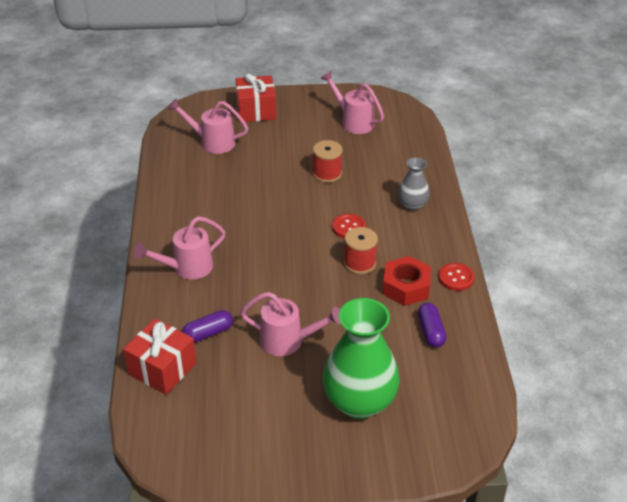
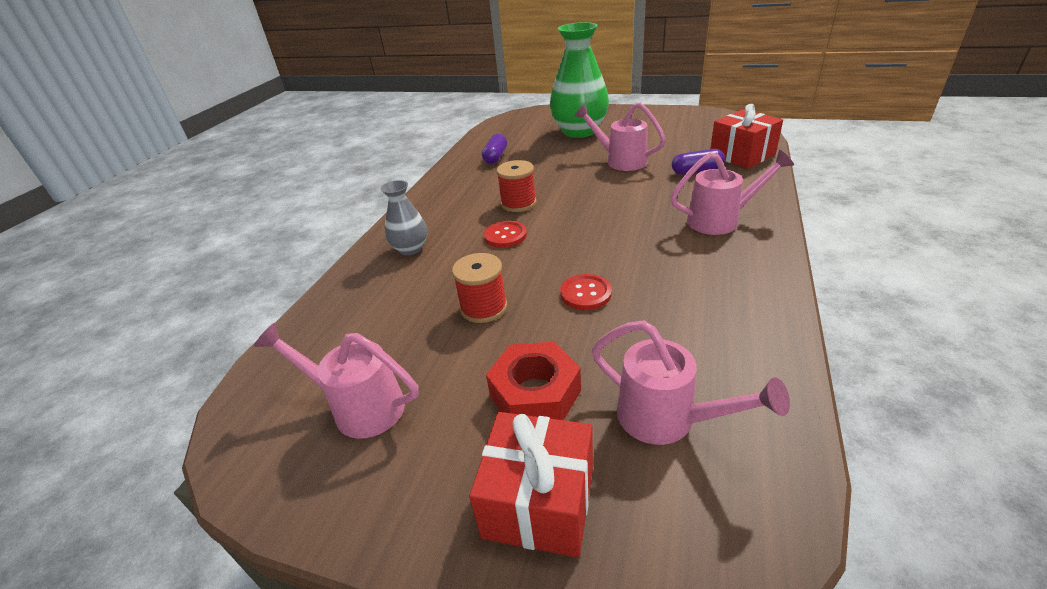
camera: 155 degrees left, 5 degrees down
(353, 122) = (359, 407): pink watering can -> pink watering can turned 135 degrees clockwise
(406, 287) = (489, 183): red nut -> red nut (535, 394)
(456, 278) = (438, 184): red button -> red button (585, 293)

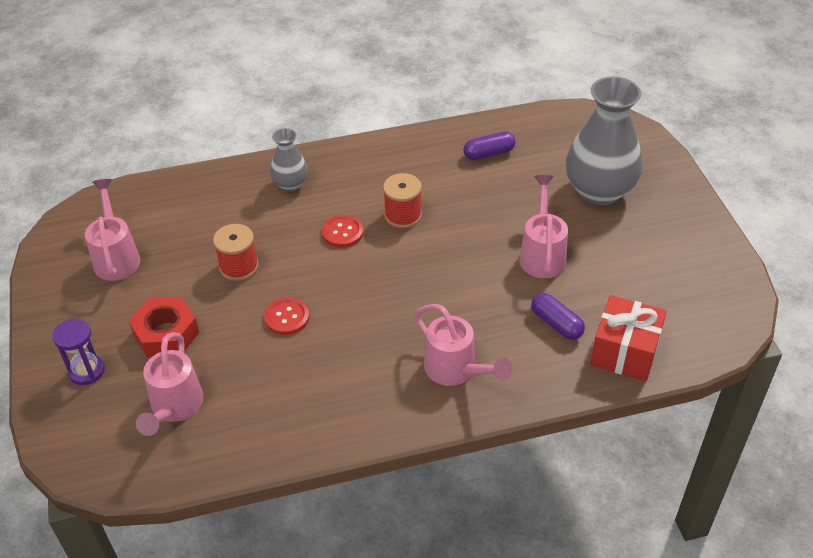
camera: 55 degrees right, 10 degrees up
(539, 502) = (87, 371): red gift -> purple hourglass
(579, 131) = (599, 191): green vase -> grey vase

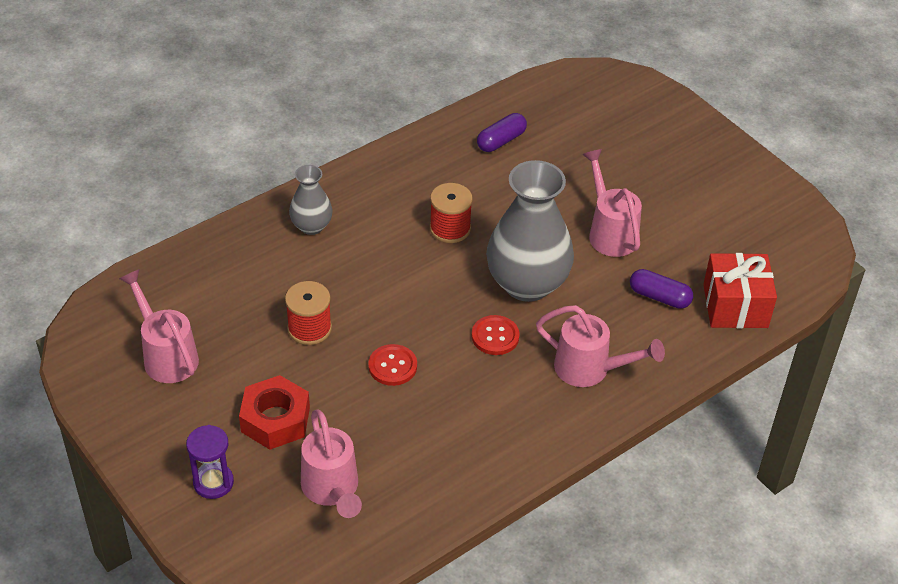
camera: 25 degrees left, 0 degrees up
(342, 232) = (398, 263): red button -> red button (495, 336)
(599, 191) = (631, 153): grey vase -> grey vase (527, 284)

